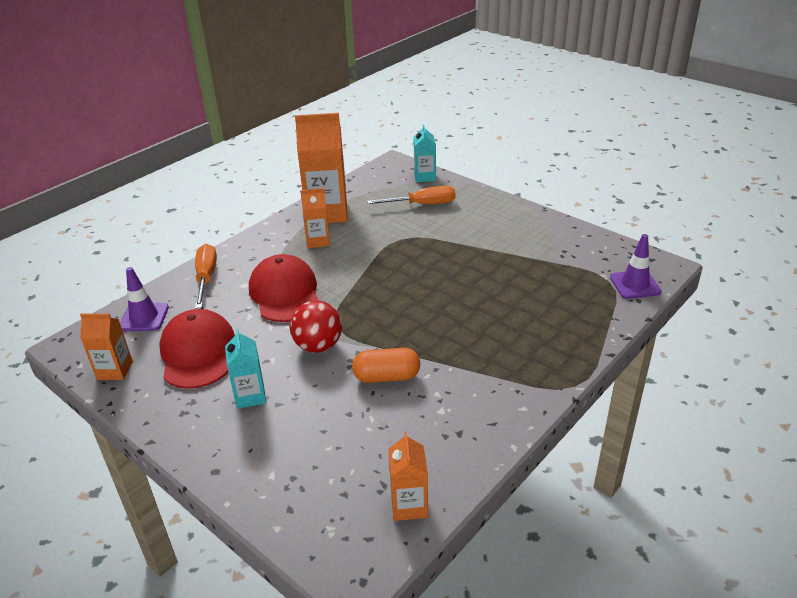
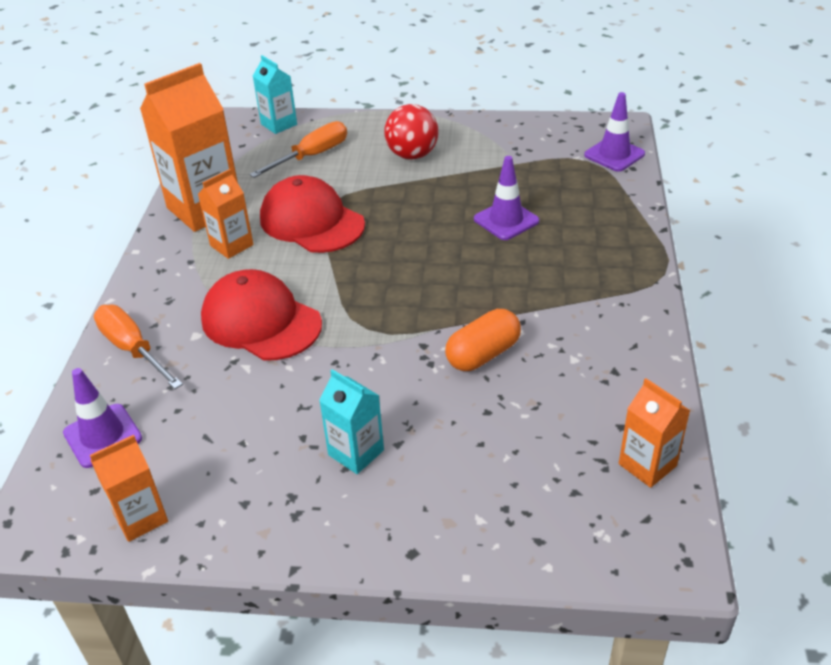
camera: 35 degrees left, 5 degrees up
(198, 353) = (231, 439): red cap -> red cap (311, 221)
(318, 346) = (370, 359): red ball -> red ball (412, 155)
(501, 297) = (506, 220): none -> purple traffic cone

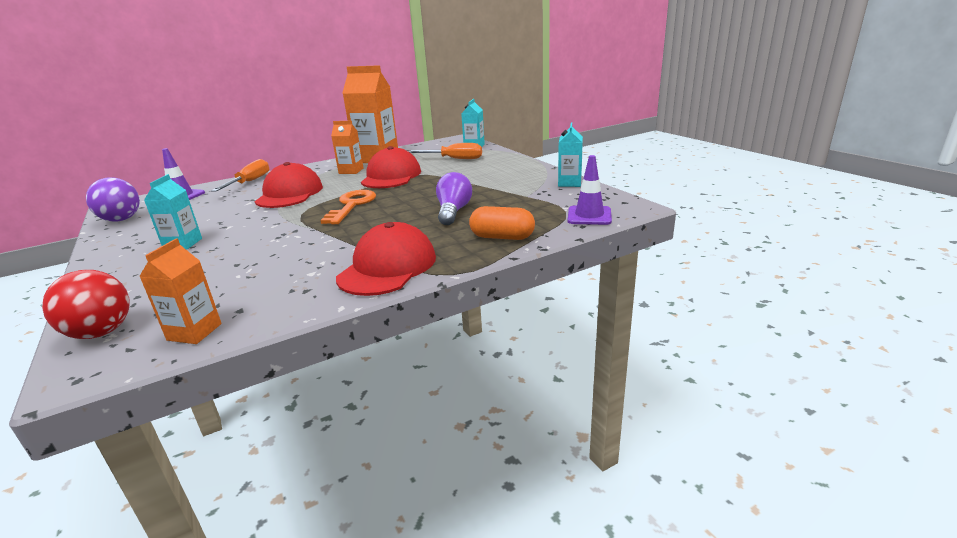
camera: 55 degrees right, 15 degrees down
(141, 517) = (121, 219): orange carton -> purple ball
(388, 281) = (352, 205): none -> orange key
(412, 155) = (490, 174): red ball -> red ball (101, 332)
(483, 354) = (296, 246): orange capsule -> orange capsule (502, 237)
(506, 220) = (453, 212): purple traffic cone -> purple light bulb
(513, 126) = (569, 183): none -> turquoise carton
(611, 305) = (387, 267): none -> red cap

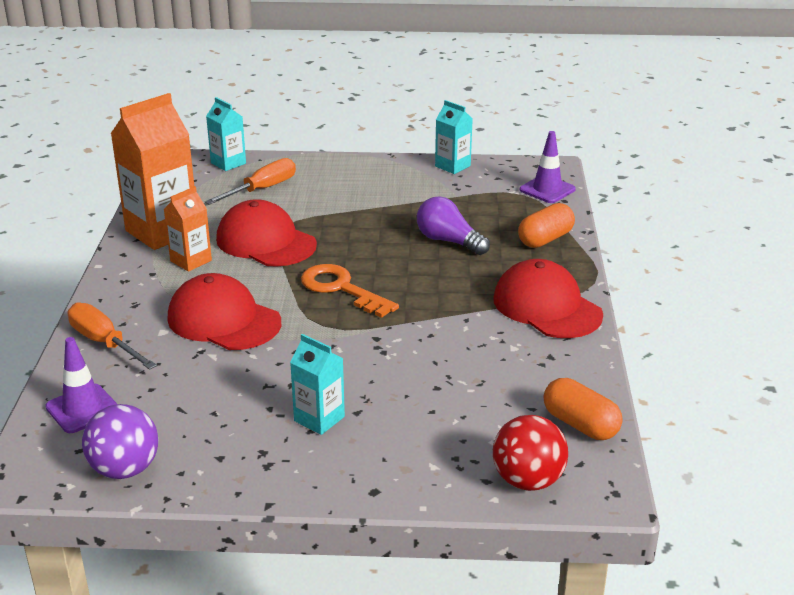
camera: 60 degrees left, 5 degrees up
(194, 332) = (580, 425): orange carton -> orange capsule

